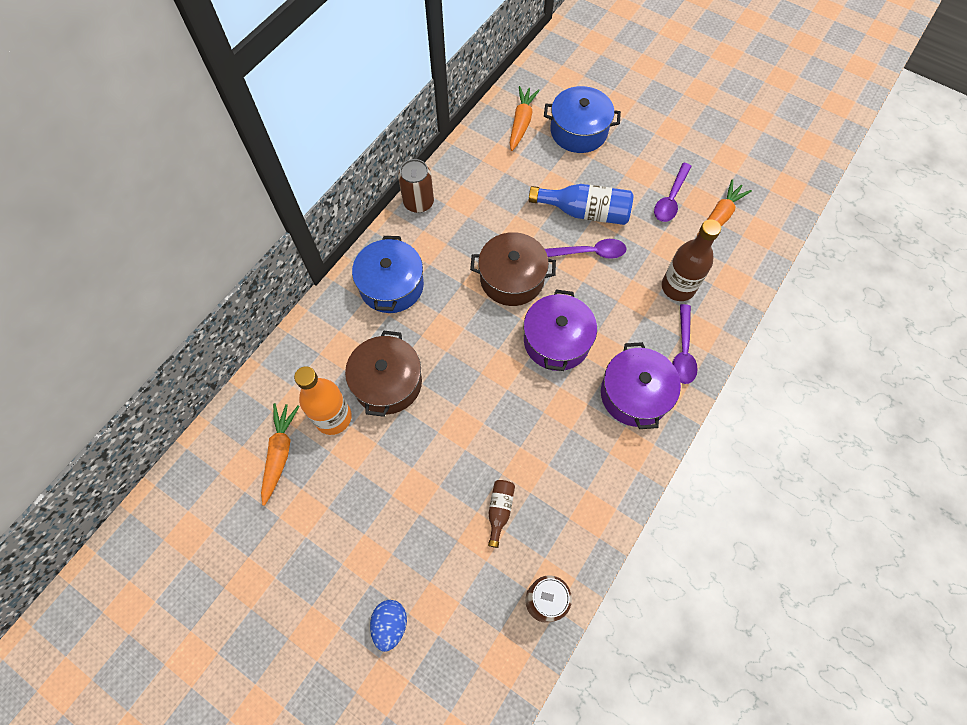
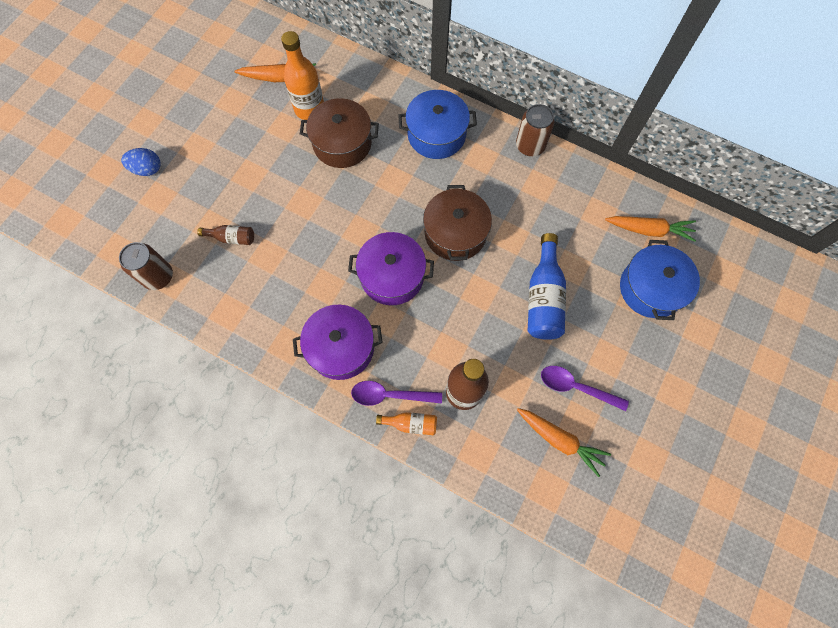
camera: 85 degrees right, 5 degrees up
(589, 252) = (494, 303): purple spoon -> none
(710, 334) = (411, 424): none -> orange bottle

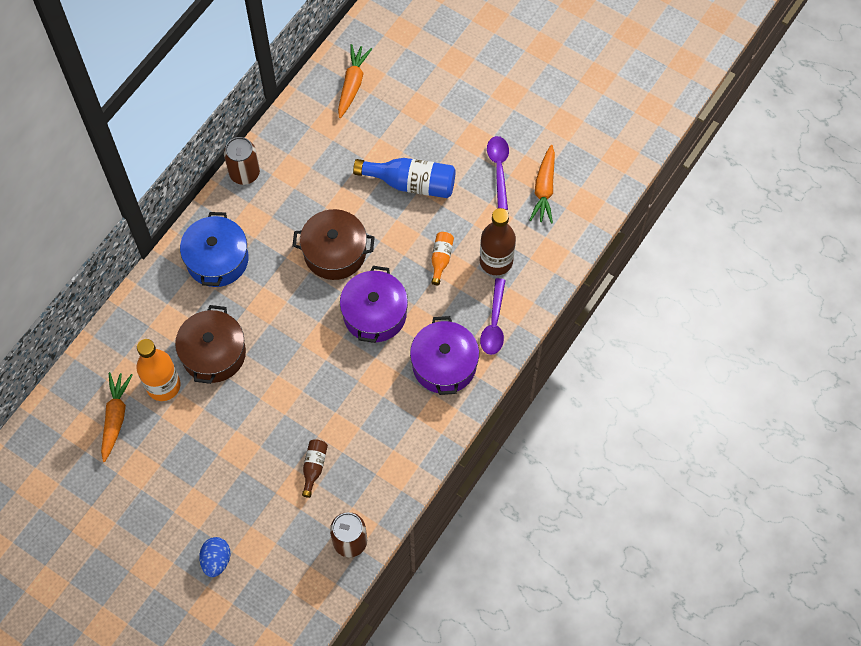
camera: 85 degrees left, 5 degrees down
(411, 424) = (522, 308): orange bottle -> orange bottle (441, 259)
(560, 440) = (544, 189): orange carrot -> orange carrot turned 150 degrees clockwise
(576, 387) = (499, 169): purple spoon -> purple spoon turned 150 degrees clockwise
(651, 288) = (411, 94): blue pot -> none

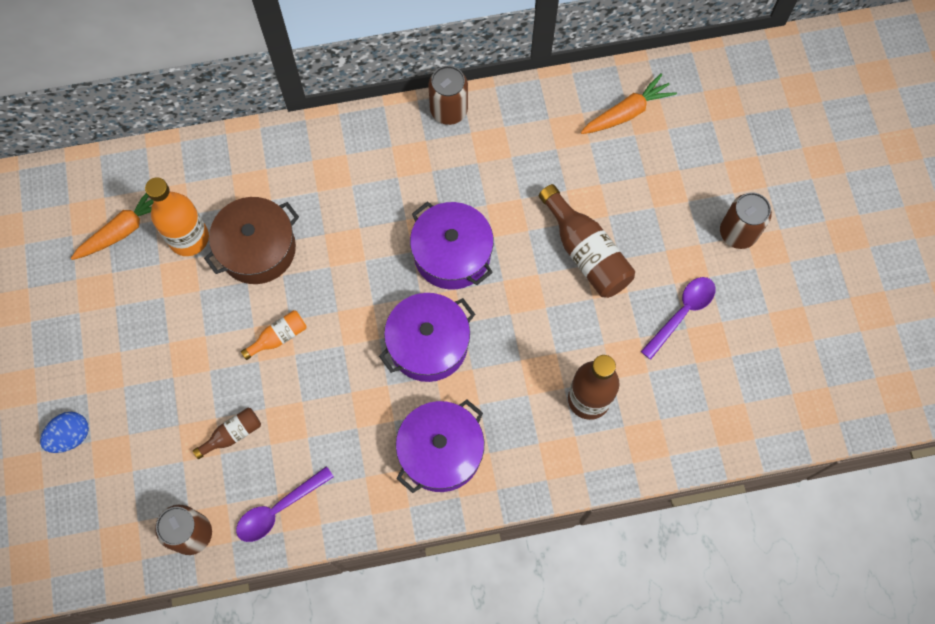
camera: 45 degrees right, 5 degrees up
(217, 259) = (346, 167): blue pot -> none
(335, 252) = (452, 254): brown pot -> purple pot
(411, 183) = (586, 252): blue bottle -> brown bottle
(441, 259) = (540, 349): orange bottle -> orange bottle (278, 337)
(484, 98) = (738, 233): none -> brown can
(494, 323) = (525, 457): purple spoon -> purple spoon (278, 509)
(544, 189) = (706, 372): orange carrot -> none

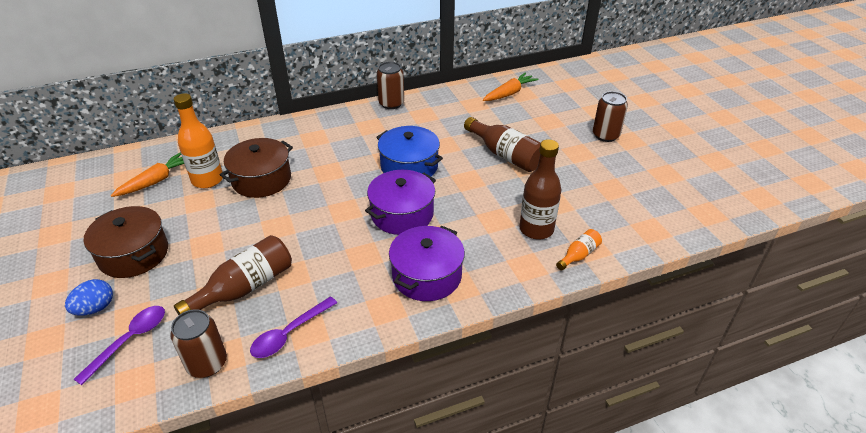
camera: 10 degrees left, 30 degrees down
(105, 358) = (133, 254): none -> brown pot
(232, 434) = (244, 288): brown bottle -> brown bottle, size x1.89
(278, 337) = (281, 224): orange bottle -> orange bottle (578, 255)
(452, 254) = (409, 166): purple pot -> blue pot
(682, 313) = (586, 176): purple spoon -> purple spoon (130, 340)

